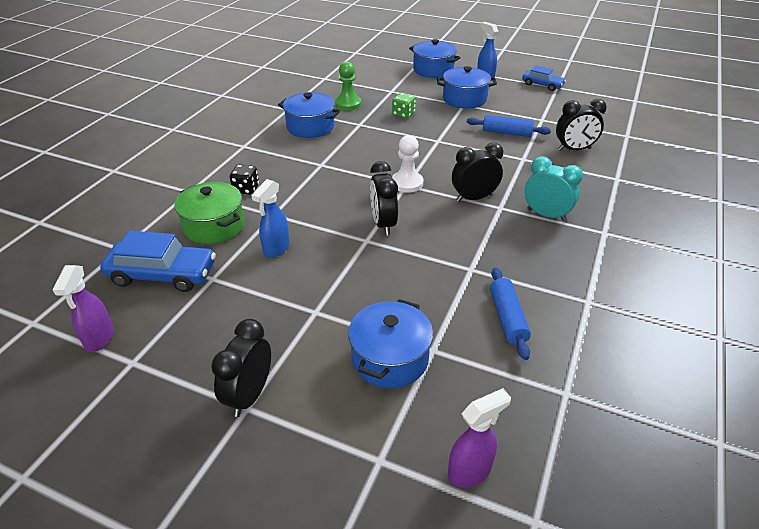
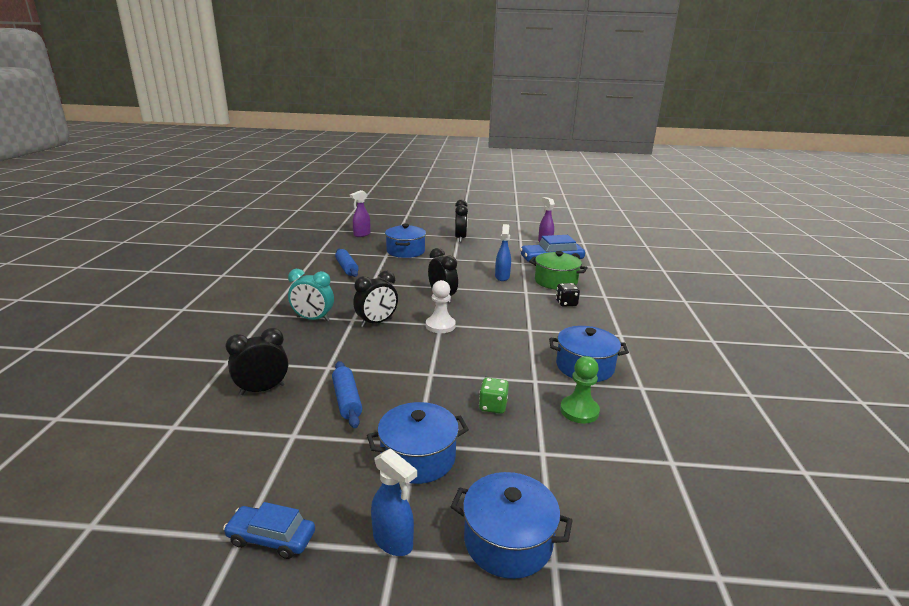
camera: 160 degrees right, 15 degrees down
(507, 133) = (347, 400): blue rolling pin -> blue rolling pin turned 75 degrees clockwise

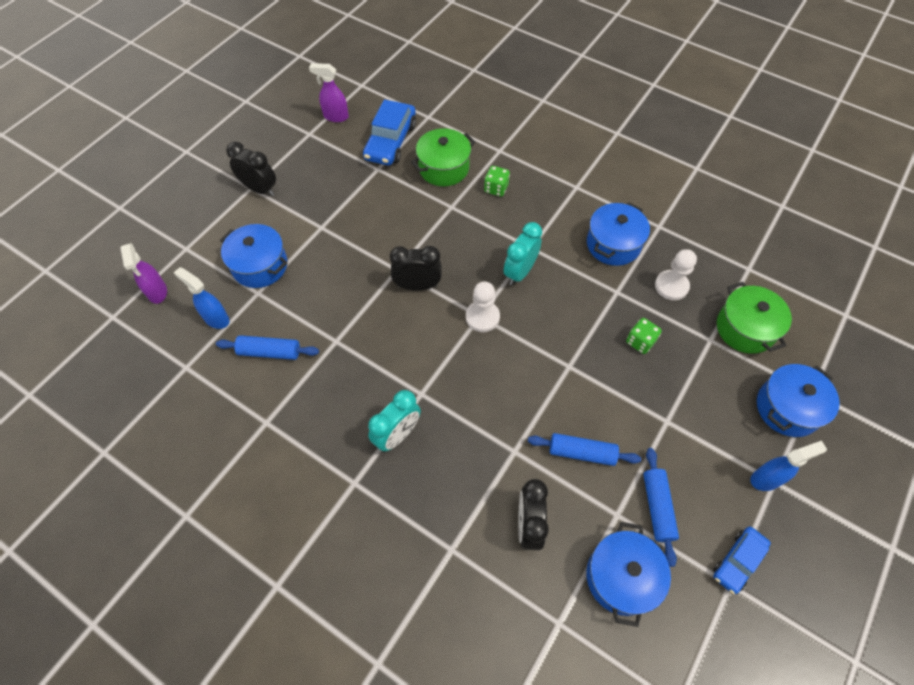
camera: 60 degrees left, 35 degrees up
(312, 459) = (657, 507): none -> blue rolling pin
(376, 322) = (443, 373): black clock -> none
(418, 458) = (685, 427): blue pot -> blue pot (621, 577)
(499, 330) = (520, 272): none -> turquoise clock
(502, 277) = (402, 207): blue spray bottle -> blue spray bottle (216, 318)
(566, 303) = (496, 188): black dice -> green dice
(579, 411) = (671, 286): green pawn -> white pawn
(585, 477) = (745, 328): none -> green pot

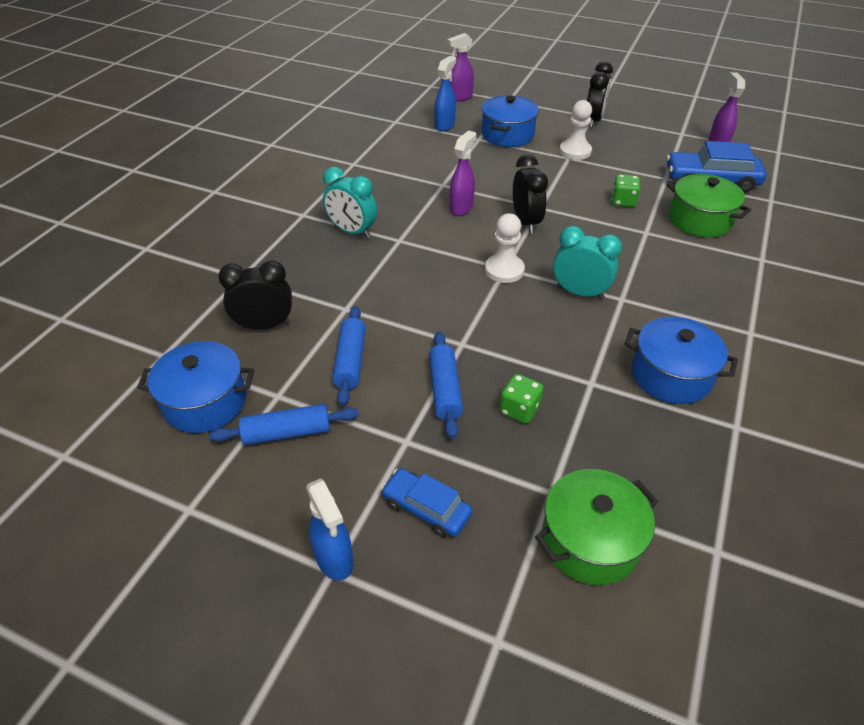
camera: 80 degrees right, 15 degrees down
(270, 352) = (420, 154): blue rolling pin -> blue rolling pin (445, 390)
(381, 332) = (461, 208): none -> purple spray bottle
(496, 188) = (696, 262): green dice -> green dice (623, 201)
(671, 286) = (629, 443): white pawn -> white pawn (575, 151)
(737, 561) = (217, 518): blue car -> blue car (426, 508)
(787, 408) = (458, 597): blue pot -> none

